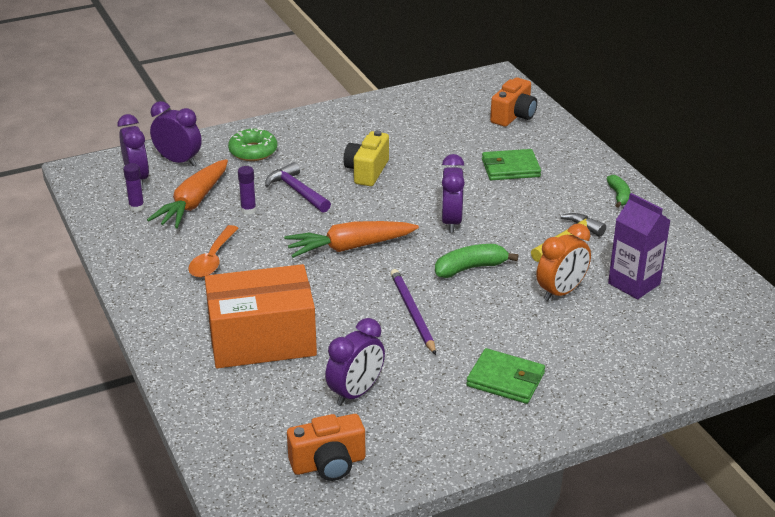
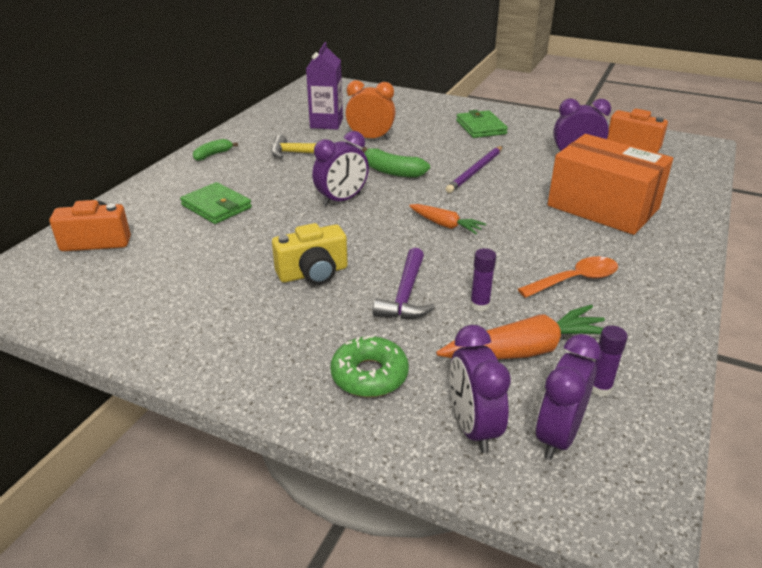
camera: 130 degrees left, 0 degrees up
(350, 247) = (445, 225): orange carrot -> orange carrot, size x0.59

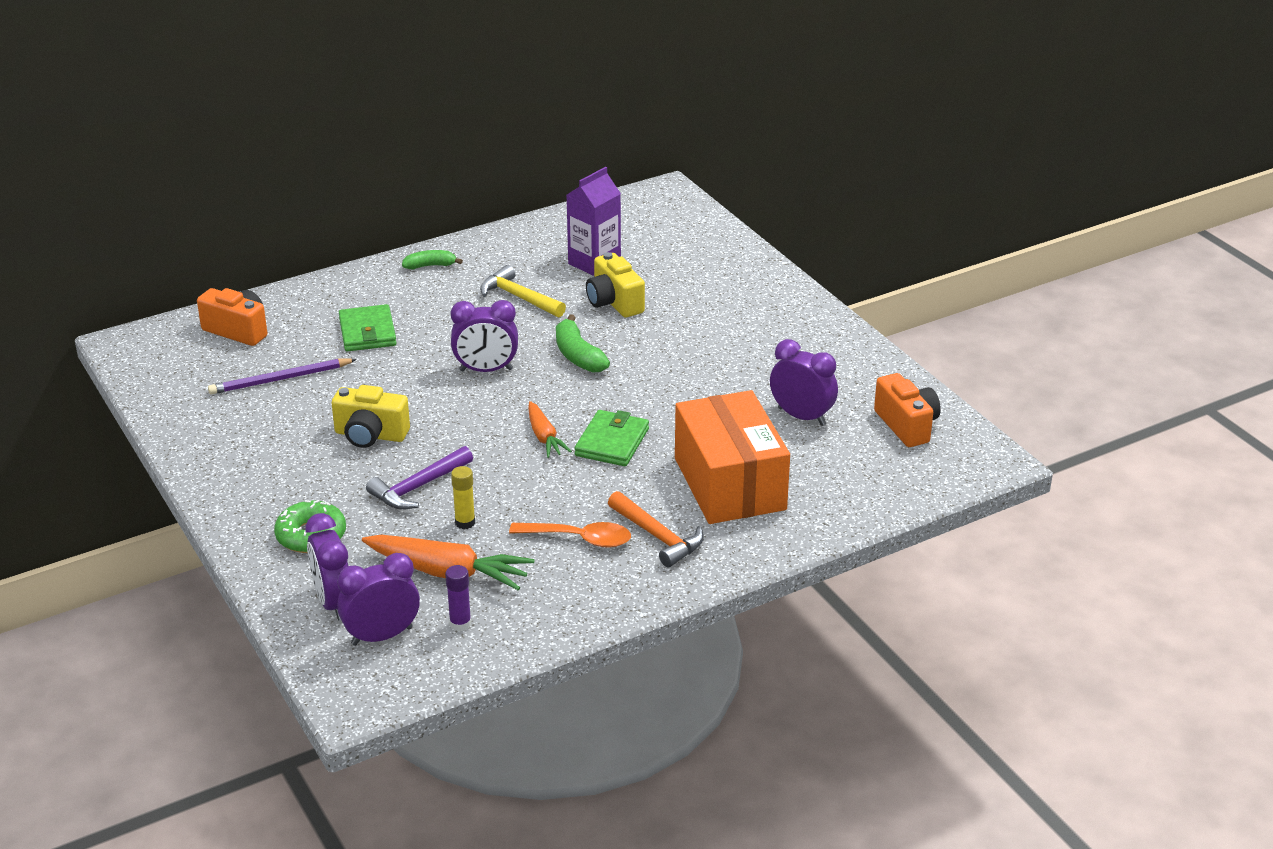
camera: 35 degrees right, 0 degrees up
(370, 138) = (614, 302): orange clock -> yellow camera
(473, 427) = (333, 603): purple clock -> purple clock turned 45 degrees counterclockwise
(475, 171) = (664, 389): purple pencil -> purple pencil (280, 379)
(479, 305) = (465, 522): purple glue stick -> yellow glue stick
(481, 127) = (760, 333): green wallet -> green wallet (612, 442)
(619, 256) = (657, 537): none -> orange hammer

